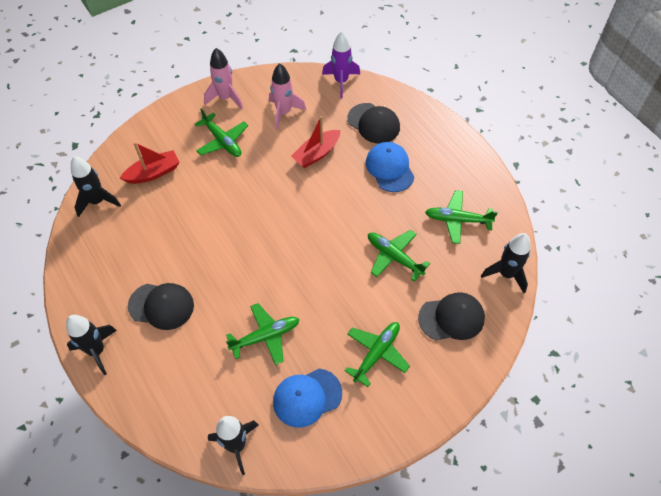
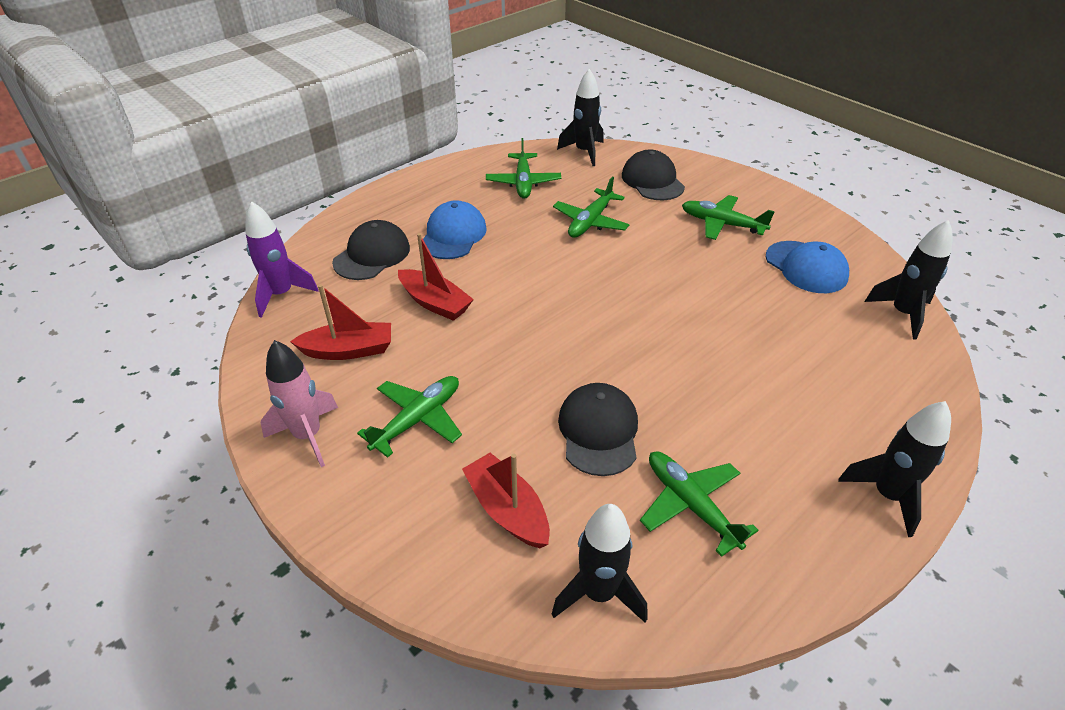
camera: 100 degrees left, 15 degrees down
(161, 306) = (767, 430): black cap -> black cap (598, 431)
(265, 336) = (752, 311): green plane -> green plane (691, 505)
(284, 112) = (349, 350): pink rocket -> red boat
(390, 168) = (453, 235): blue cap -> blue cap turned 135 degrees clockwise

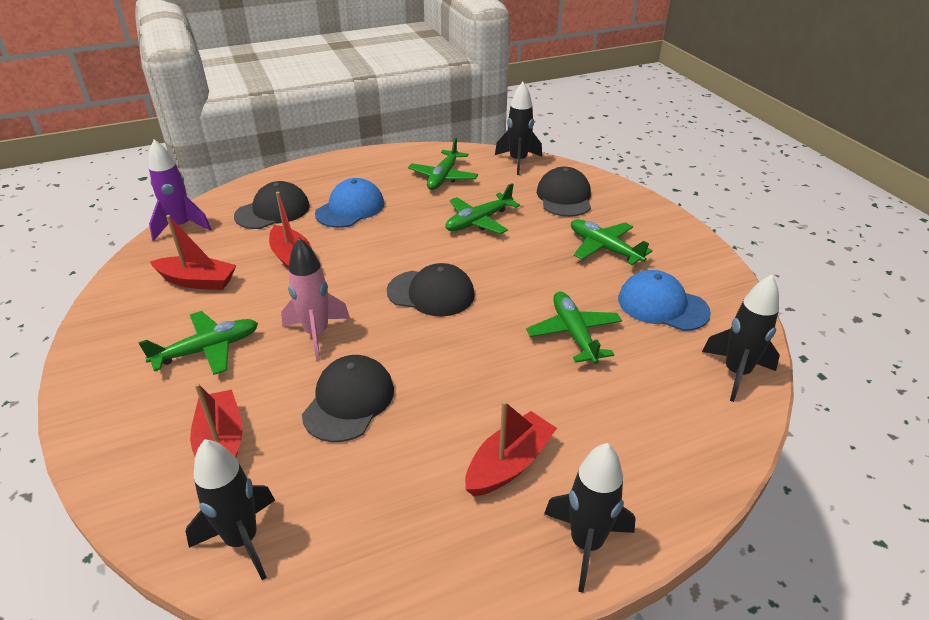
camera: 20 degrees right, 5 degrees down
(308, 435) = (116, 339): pink rocket -> pink rocket (317, 334)
(597, 305) = (431, 293): none -> black cap
(691, 505) = (382, 490): green plane -> green plane (574, 333)
(780, 447) = (509, 464): none -> red boat
(806, 267) = (662, 305): blue cap -> blue cap turned 135 degrees clockwise

